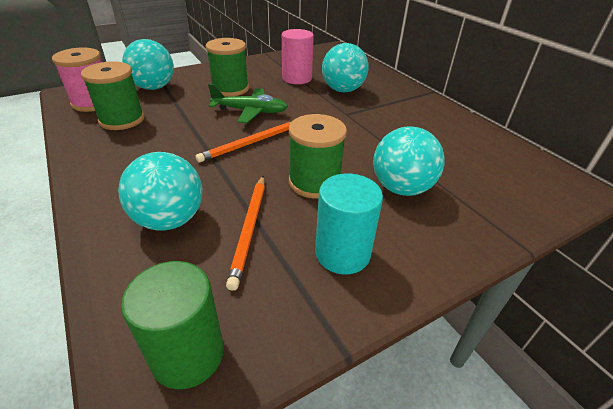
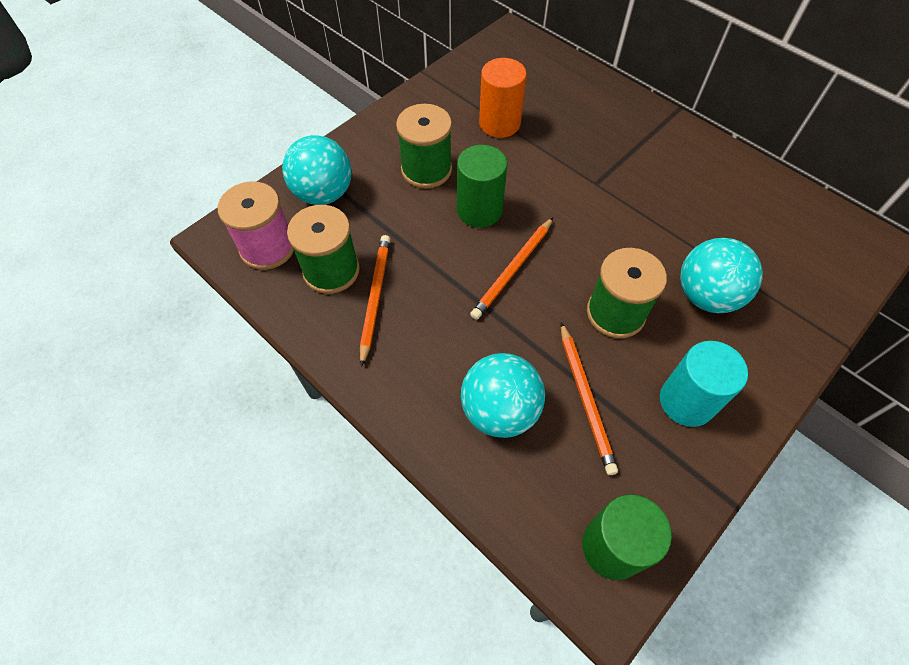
camera: 15 degrees left, 20 degrees up
(138, 137) = (375, 297): none -> orange pencil
(250, 111) = (479, 210): green plane -> green cylinder
(297, 78) = (499, 123): pink cylinder -> orange cylinder
(342, 90) = (569, 134): turquoise ball -> none

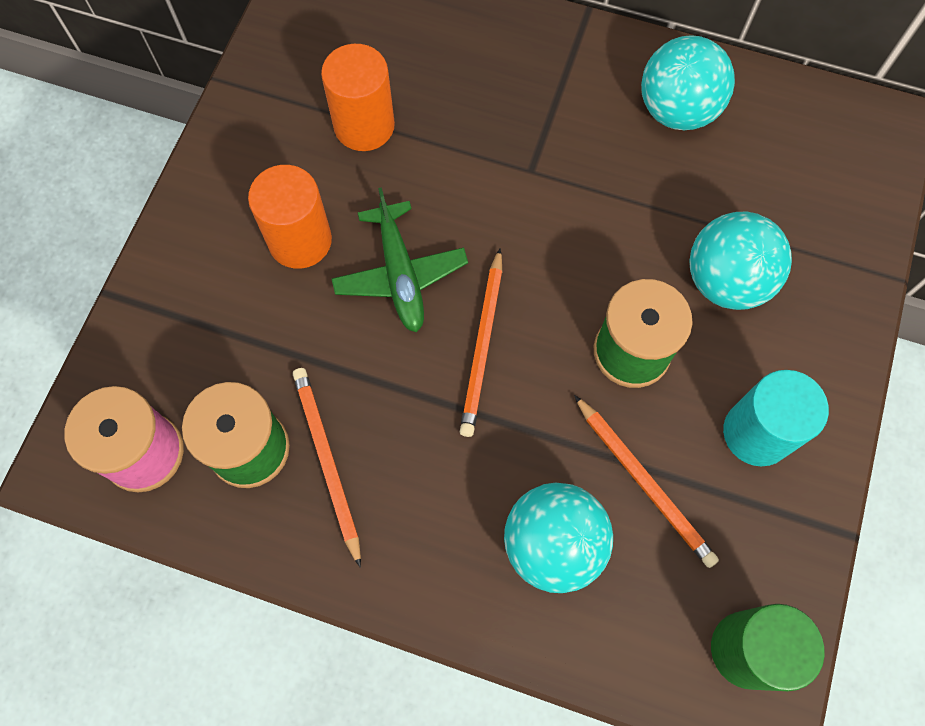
camera: 25 degrees left, 10 degrees up
(323, 193) = (177, 336): turquoise ball -> turquoise ball (677, 110)
(426, 170) = (300, 240): green spool -> orange cylinder
(479, 210) = (400, 274): green cylinder -> green plane

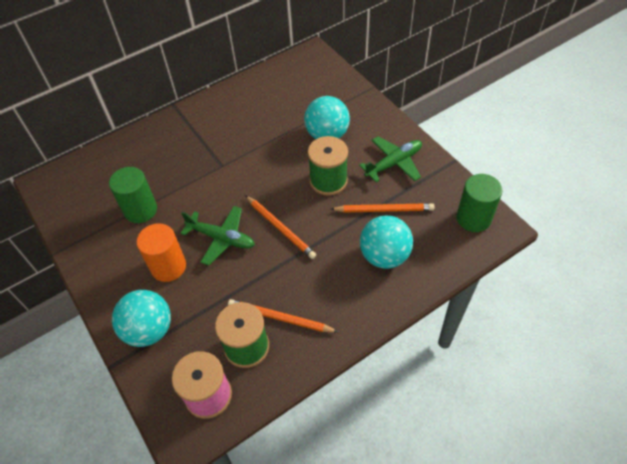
camera: 50 degrees left, 15 degrees down
(364, 126) = (140, 210): orange cylinder -> green cylinder
(677, 110) = (245, 105): turquoise ball -> turquoise ball (149, 330)
(756, 433) = (394, 163): turquoise cylinder -> green plane

